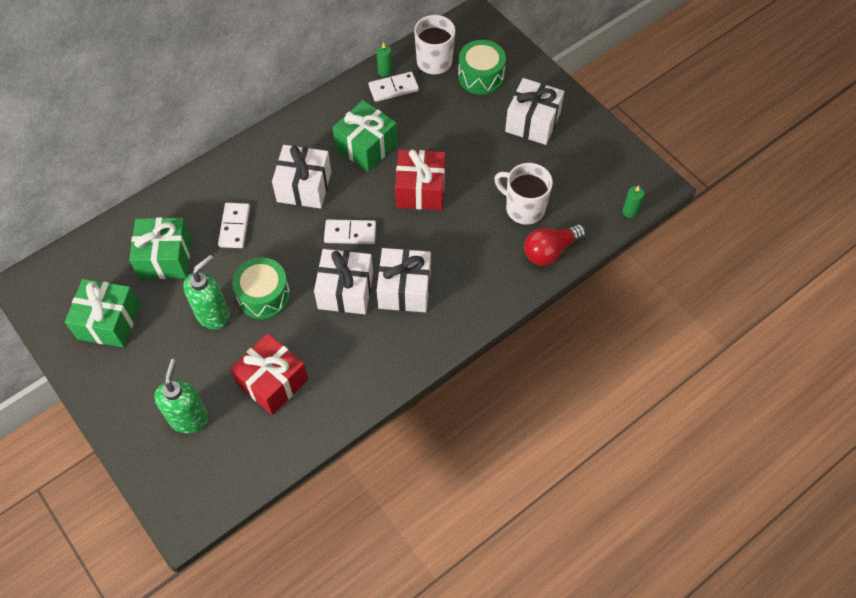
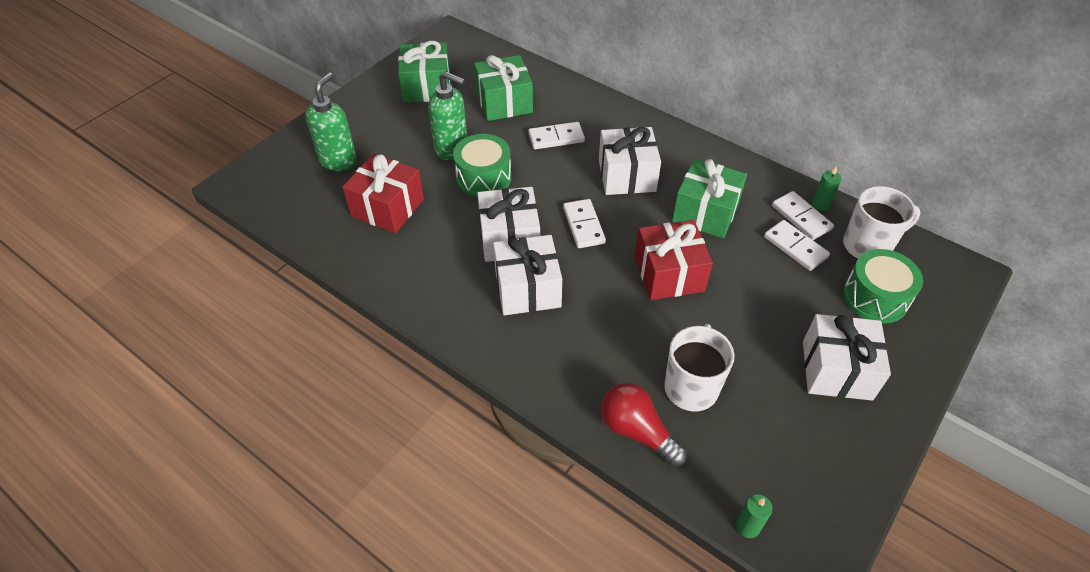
camera: 75 degrees right, 10 degrees down
(189, 418) = (338, 161): green soap dispenser -> green soap dispenser turned 60 degrees counterclockwise
(421, 103) = (795, 247): none -> white domino

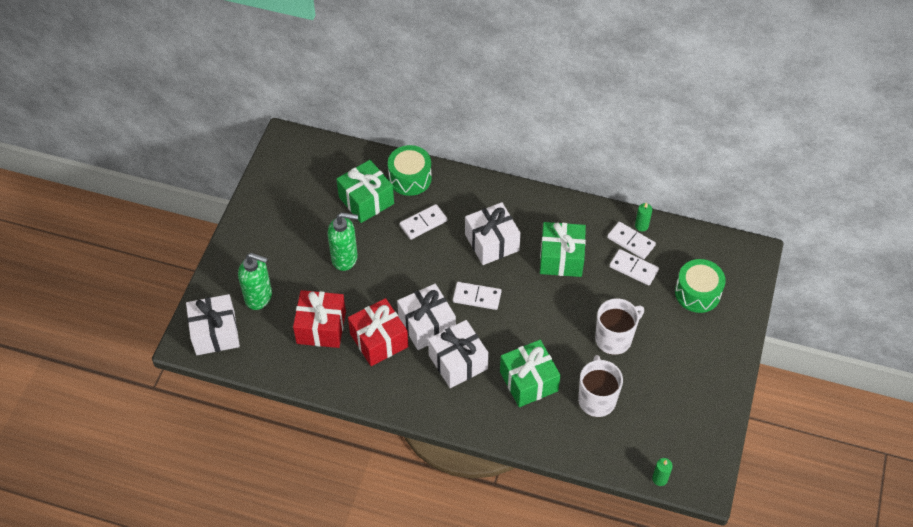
camera: 20 degrees left, 5 degrees up
(338, 161) = (259, 297): green soap dispenser -> green soap dispenser turned 105 degrees clockwise
(427, 87) = (294, 203): green gift -> green gift (528, 381)
(483, 177) = (383, 278): green drum -> green drum (410, 178)
(584, 225) = (477, 297): white domino -> white domino turned 45 degrees counterclockwise
(637, 431) = (572, 441): red light bulb -> none
(669, 274) = (553, 318): red gift -> red gift (379, 340)
(836, 370) = (685, 356): white gift -> white gift (215, 333)
(868, 246) = (683, 252): white mug -> white mug (614, 338)

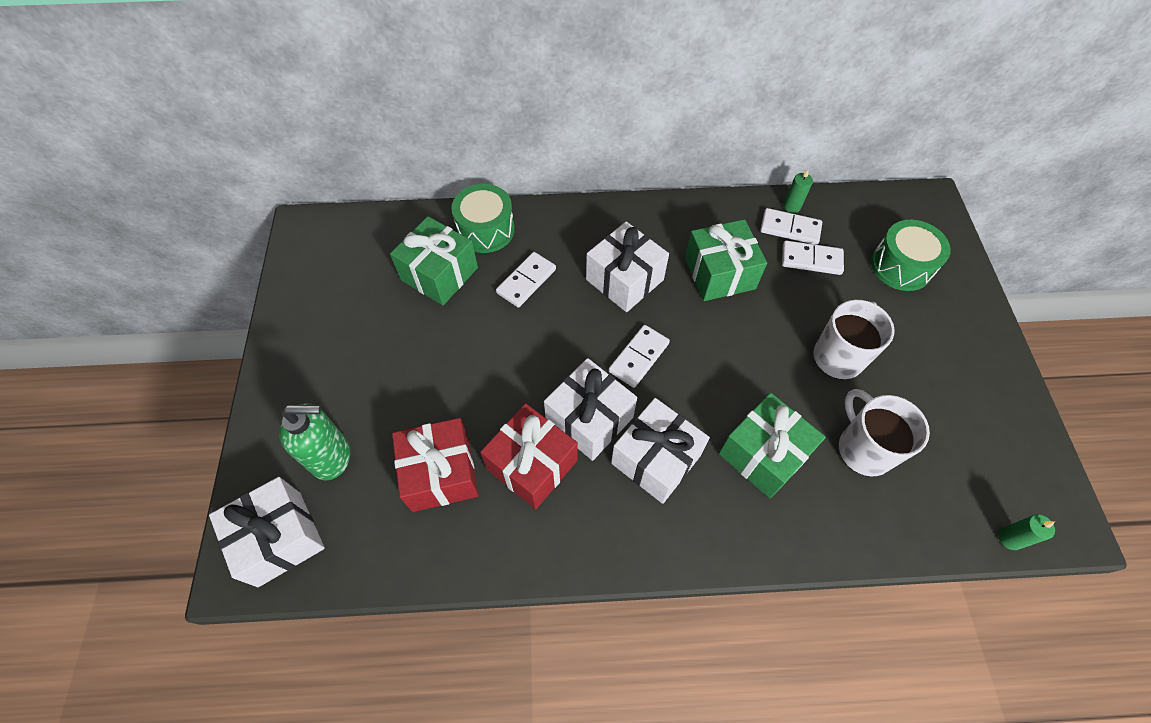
camera: 20 degrees left, 5 degrees up
(345, 258) = (439, 360): green soap dispenser -> none
(477, 297) = (638, 357): white domino -> white domino turned 45 degrees counterclockwise

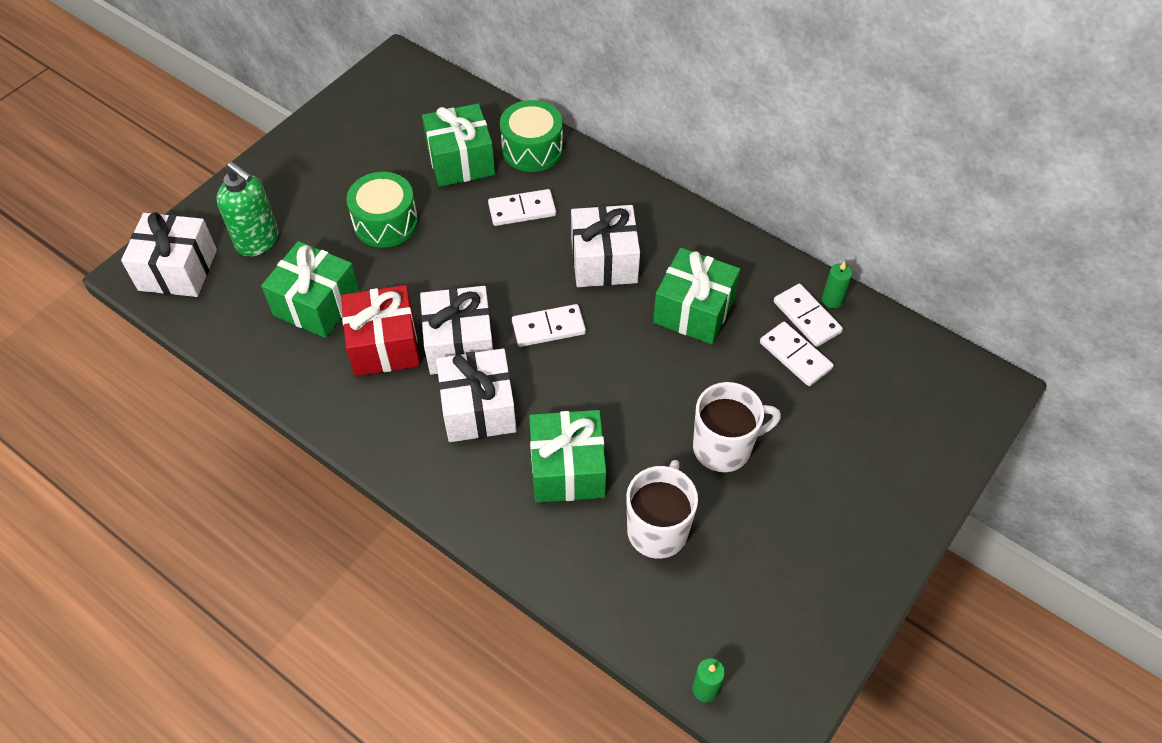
camera: 40 degrees right, 5 degrees down
(441, 473) = (317, 304): red gift -> green gift
(901, 266) = (880, 420): green drum -> green drum (385, 222)

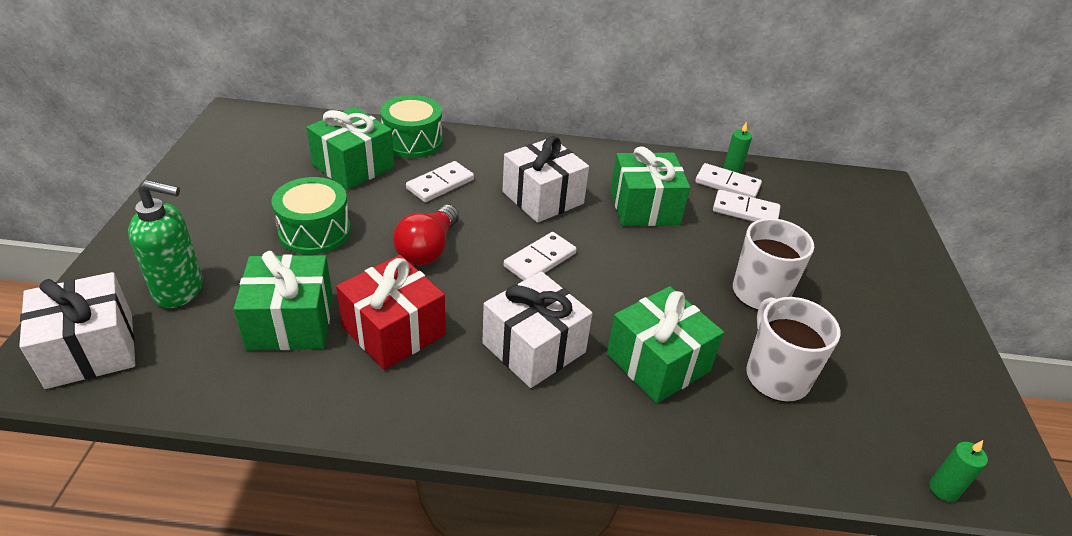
camera: 35 degrees left, 15 degrees down
(460, 344) = (470, 302): white gift -> none
(463, 277) = (428, 249): none -> red light bulb

